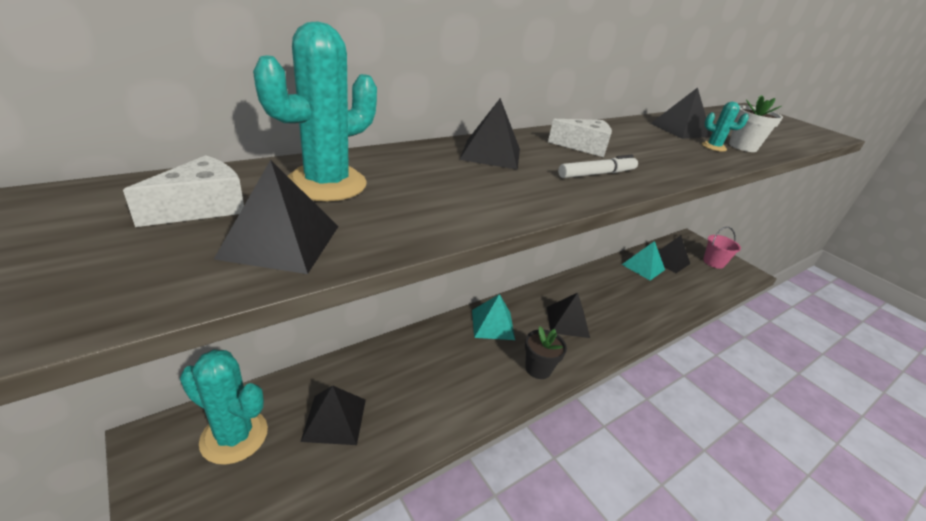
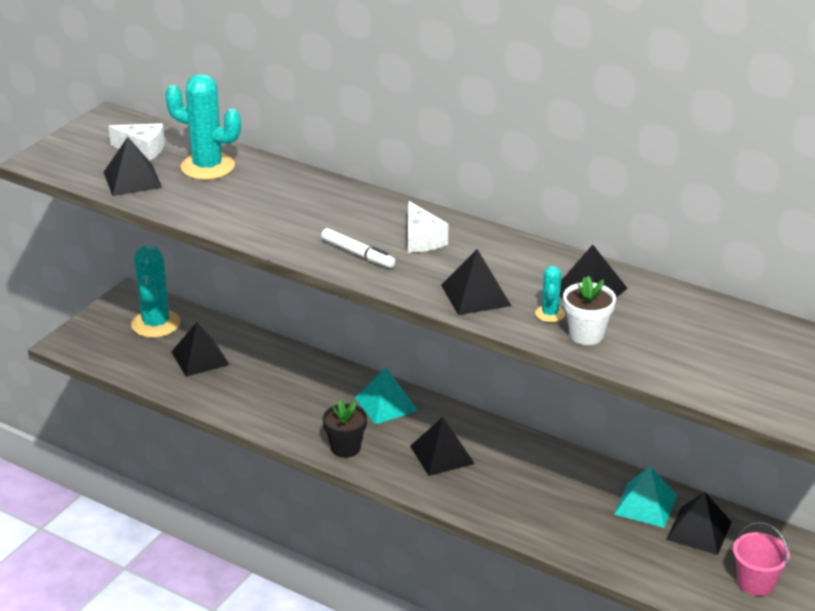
camera: 70 degrees right, 0 degrees up
(491, 154) = (338, 203): black pyramid -> black pyramid (476, 295)

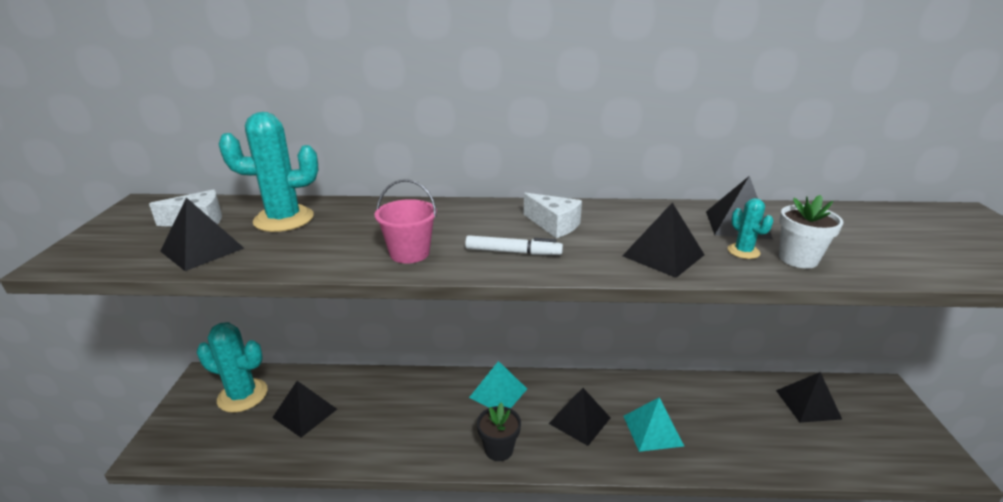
camera: 30 degrees left, 5 degrees down
(156, 324) = (242, 395): turquoise cactus -> turquoise cactus turned 45 degrees counterclockwise
(645, 504) = (754, 399): turquoise pyramid -> turquoise pyramid (653, 430)
(756, 582) = (890, 431): pink bucket -> pink bucket (409, 253)

